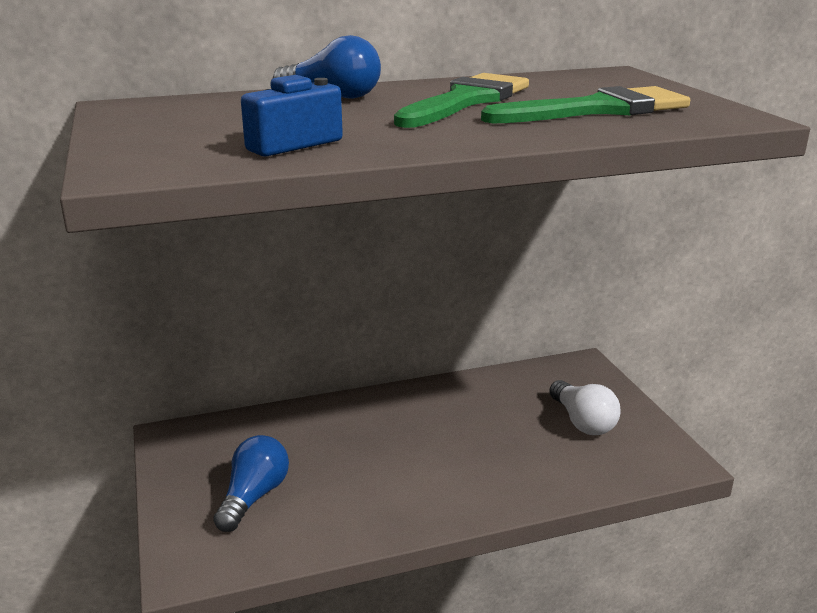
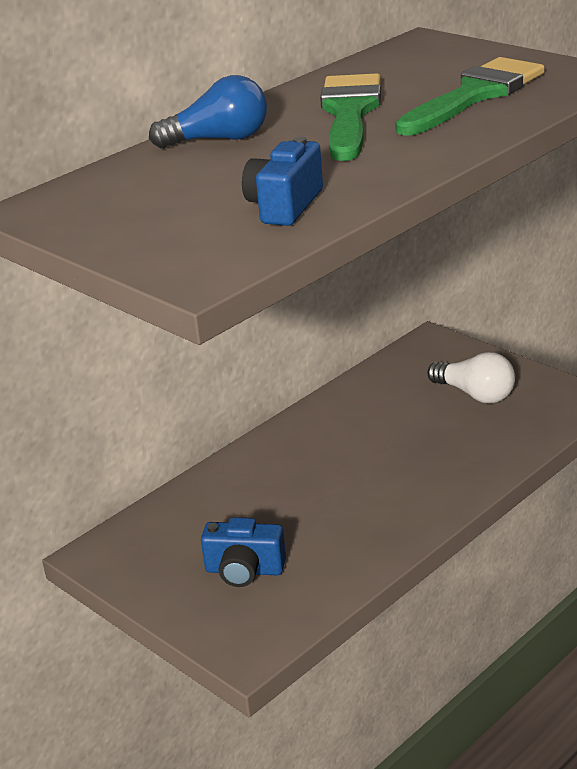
camera: 25 degrees left, 5 degrees up
(254, 497) = (244, 570): blue light bulb -> blue camera

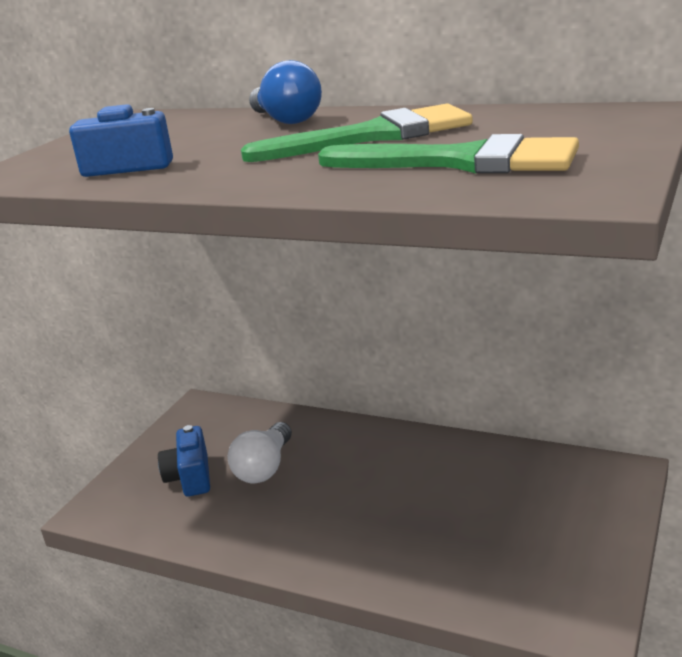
camera: 70 degrees right, 5 degrees down
(475, 394) = (535, 533): white light bulb -> white light bulb (264, 468)

